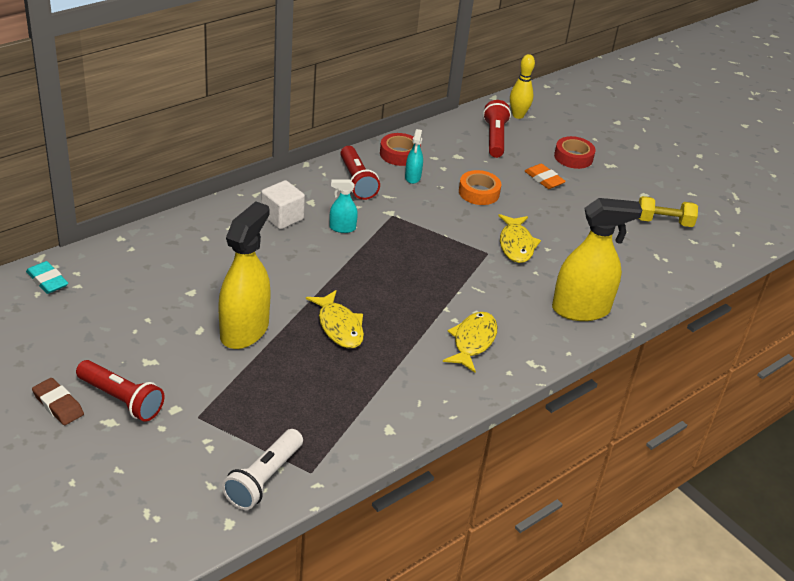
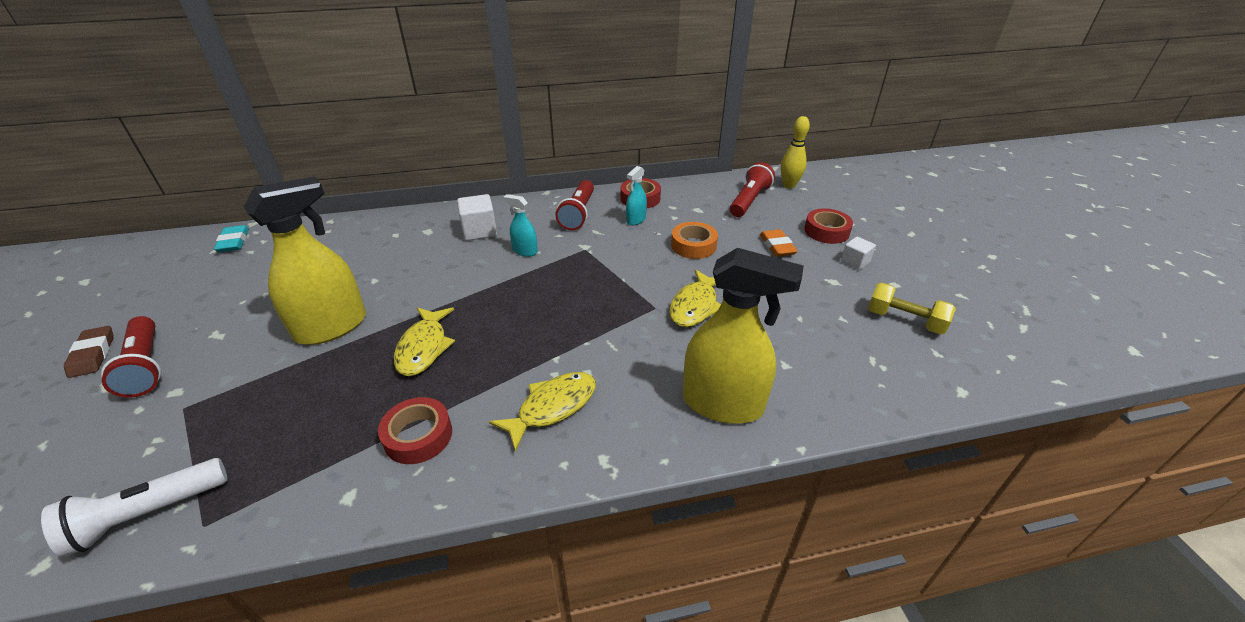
camera: 30 degrees right, 0 degrees up
(398, 384) = (418, 436): none -> red tape
(608, 181) = (855, 262): none -> white cube

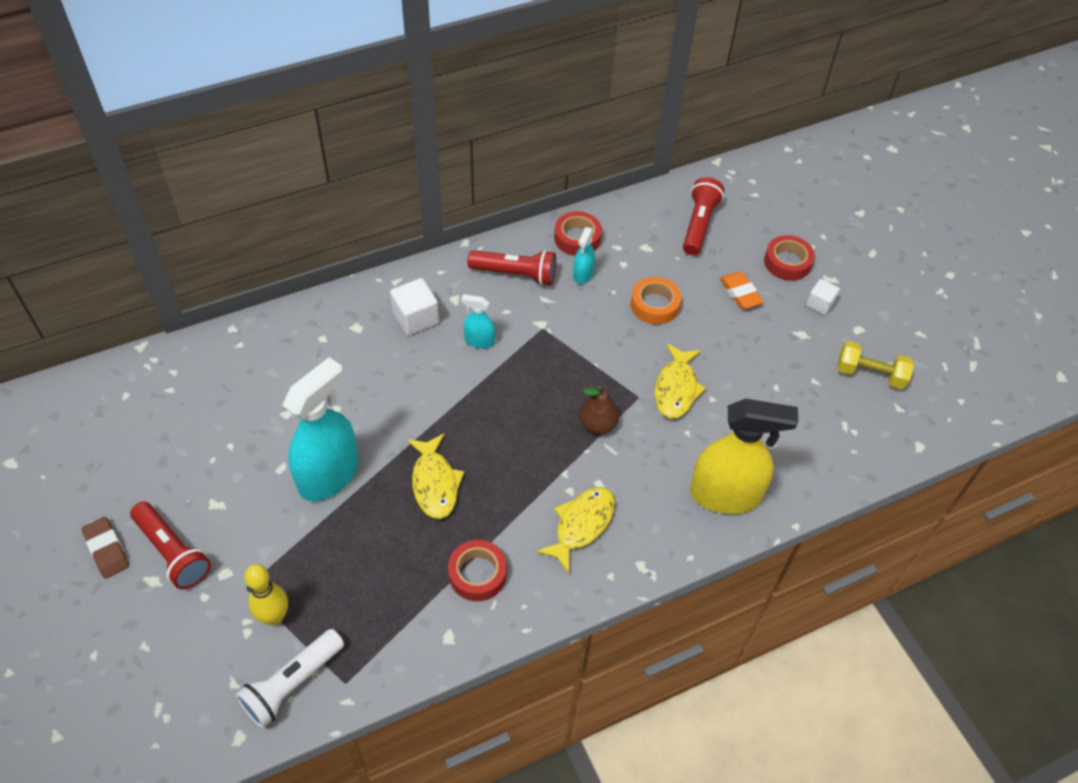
camera: 15 degrees left, 15 degrees up
(234, 242) = (140, 379): turquoise eraser -> none
(331, 327) = (329, 475): yellow spray bottle -> turquoise spray bottle
(578, 214) = (515, 274): red flashlight -> red flashlight turned 75 degrees counterclockwise
(606, 323) = (597, 424): none -> brown pear
(789, 185) = (738, 192): yellow bowling pin -> yellow bowling pin (274, 616)

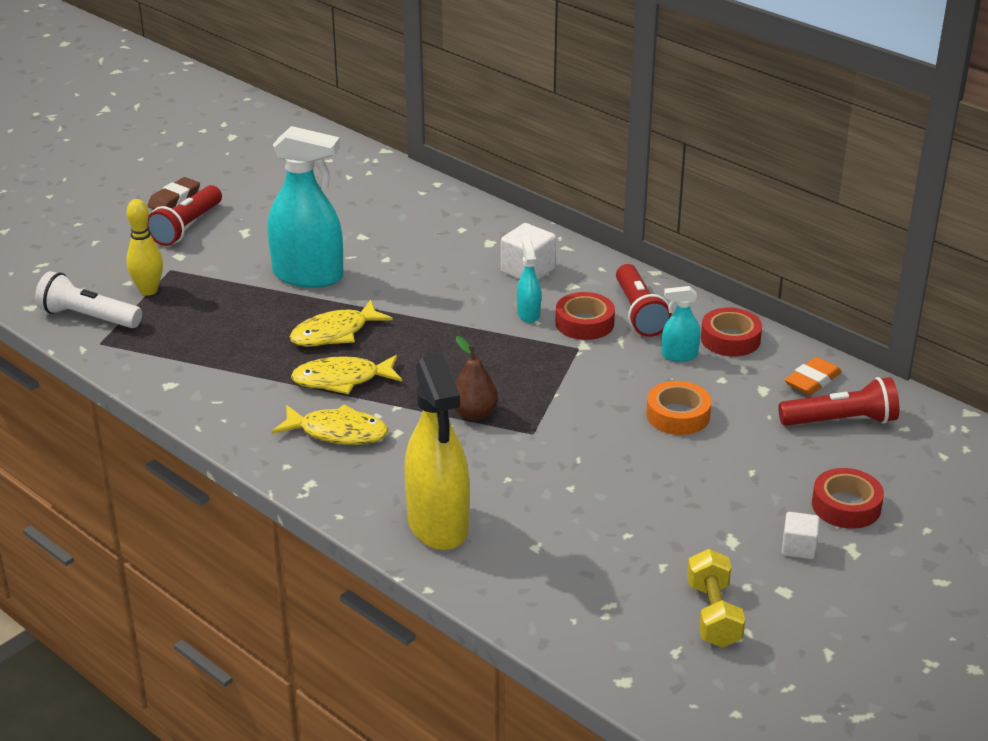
camera: 70 degrees right, 20 degrees down
(477, 574) = (245, 383): red tape -> red tape (584, 323)
(676, 388) = (565, 457): yellow fish -> yellow fish (342, 380)
(740, 293) = (756, 476): orange eraser -> orange eraser (812, 380)

